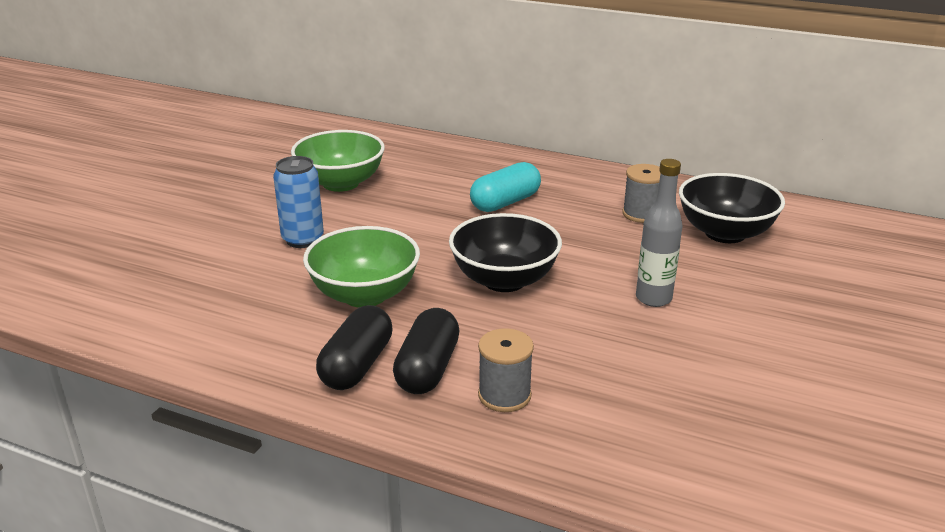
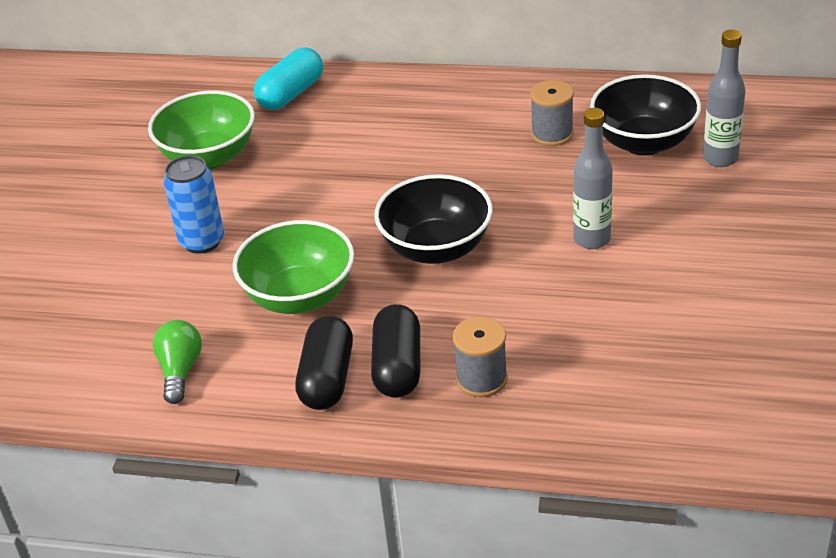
camera: 10 degrees left, 10 degrees up
(229, 332) = (180, 370): none -> green light bulb
(505, 202) = (402, 147): turquoise capsule -> turquoise capsule (291, 94)
(796, 257) = (720, 158): none -> grey bottle

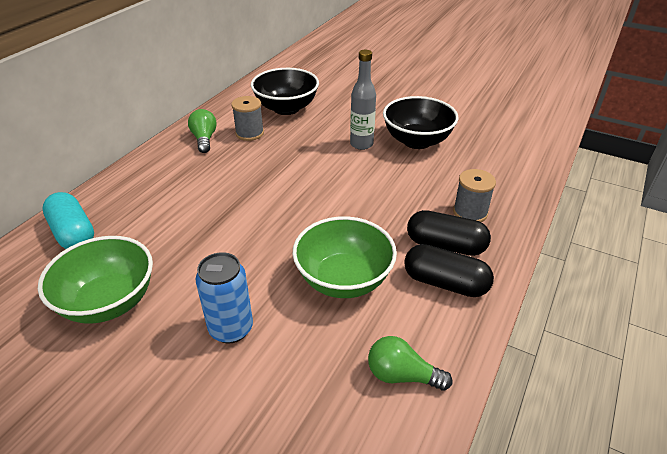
camera: 75 degrees left, 0 degrees up
(436, 248) = (330, 202): black bowl -> black bowl (417, 141)
(513, 104) = (204, 139): none -> green light bulb
(720, 158) = (320, 92): grey bottle -> none

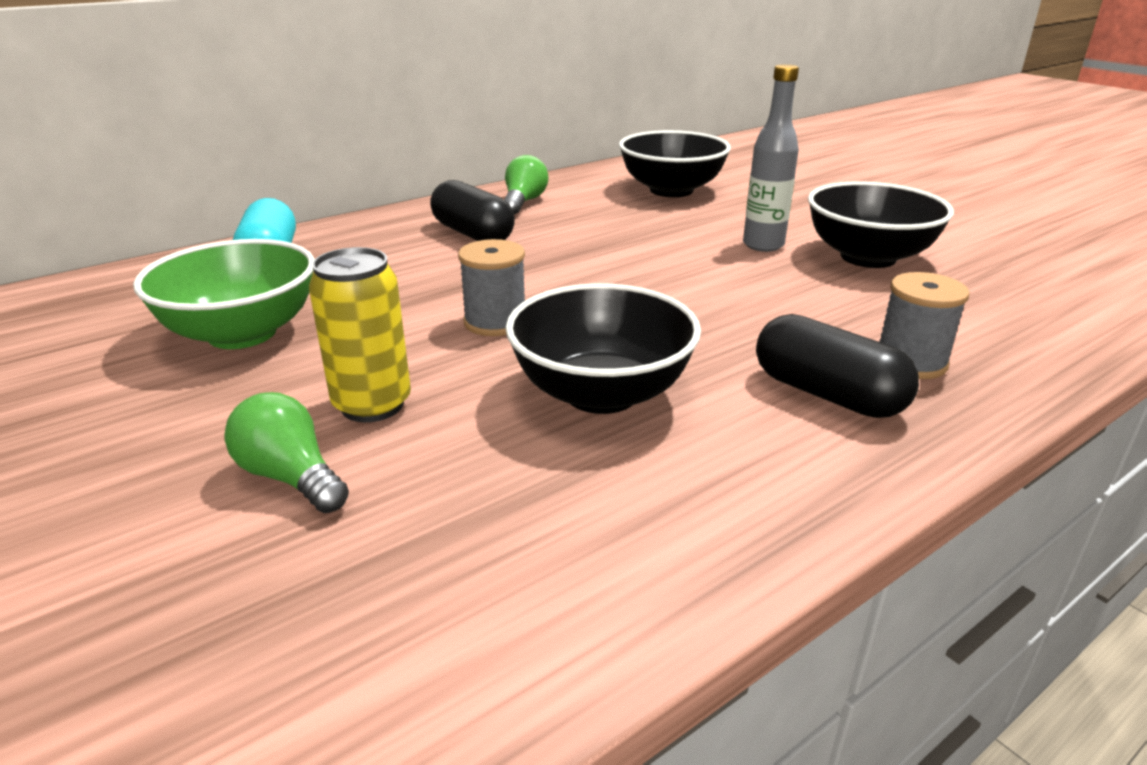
camera: 25 degrees right, 10 degrees down
(231, 329) = (372, 405): blue can -> yellow can
(249, 133) = (593, 206): grey spool -> grey spool (495, 322)
(343, 280) = (601, 393): green bowl -> black bowl
(402, 375) = (601, 550): green light bulb -> green light bulb (290, 477)
(445, 283) = (788, 444): black capsule -> black capsule (473, 234)

